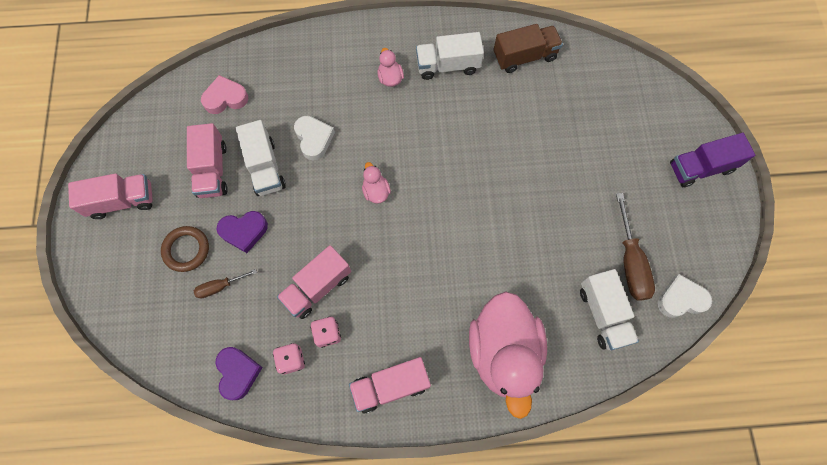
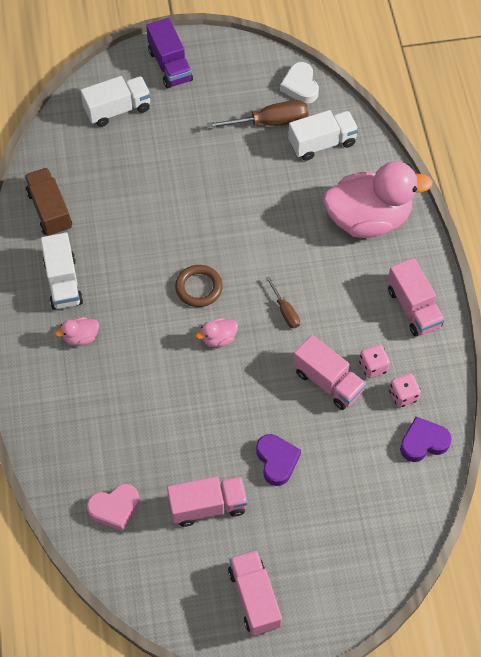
camera: 95 degrees left, 10 degrees down
(186, 250) = (304, 516): brown ring -> brown ring (199, 288)
(220, 286) = (339, 474): brown screwdriver -> brown screwdriver (285, 311)
(225, 98) = (115, 508): pink heart -> pink heart turned 90 degrees counterclockwise
(265, 167) = (200, 451): white truck -> white truck (117, 109)
(314, 139) = (162, 406): white heart -> none

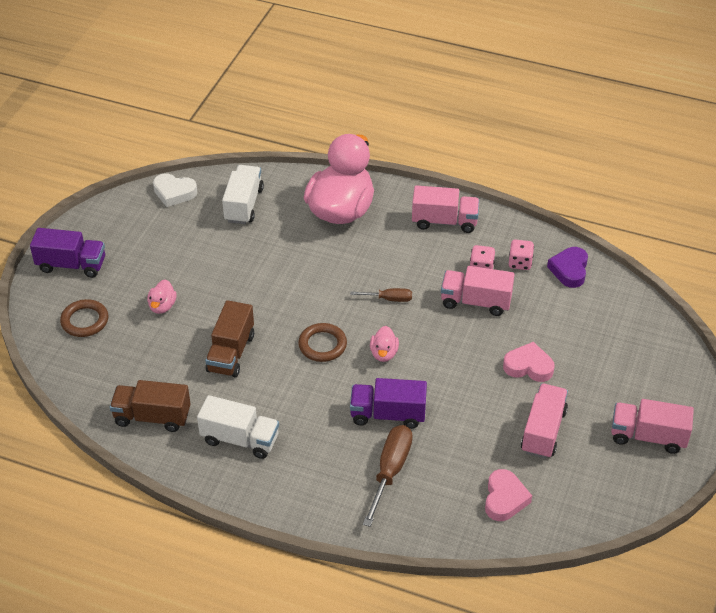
camera: 60 degrees left, 15 degrees down
(81, 337) = (310, 450): pink duck -> pink duck (162, 306)
(117, 109) = (85, 321): white truck -> brown ring
(148, 227) = (231, 353): none -> brown truck
(153, 375) = (388, 414): none -> purple truck
(269, 122) = (193, 227): brown screwdriver -> brown screwdriver (390, 471)
(277, 461) = (528, 366): purple heart -> pink heart
(328, 381) = (475, 302): pink truck -> pink truck turned 150 degrees counterclockwise

